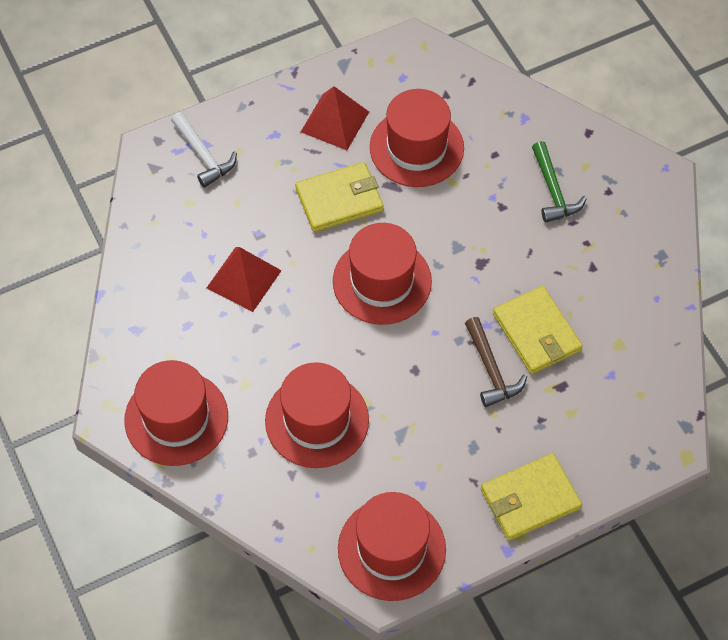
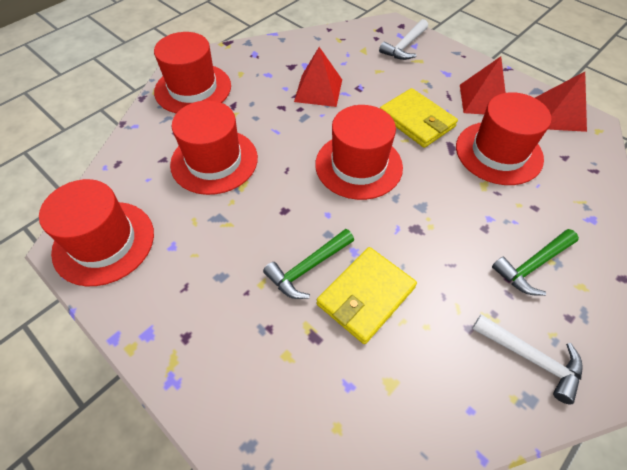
camera: 70 degrees right, 5 degrees down
(387, 66) = (558, 114): none -> red pyramid
(491, 369) = (308, 268): brown hammer -> green hammer
(530, 499) = (175, 343): yellow wallet -> none
(631, 237) = (531, 358): none -> white hammer

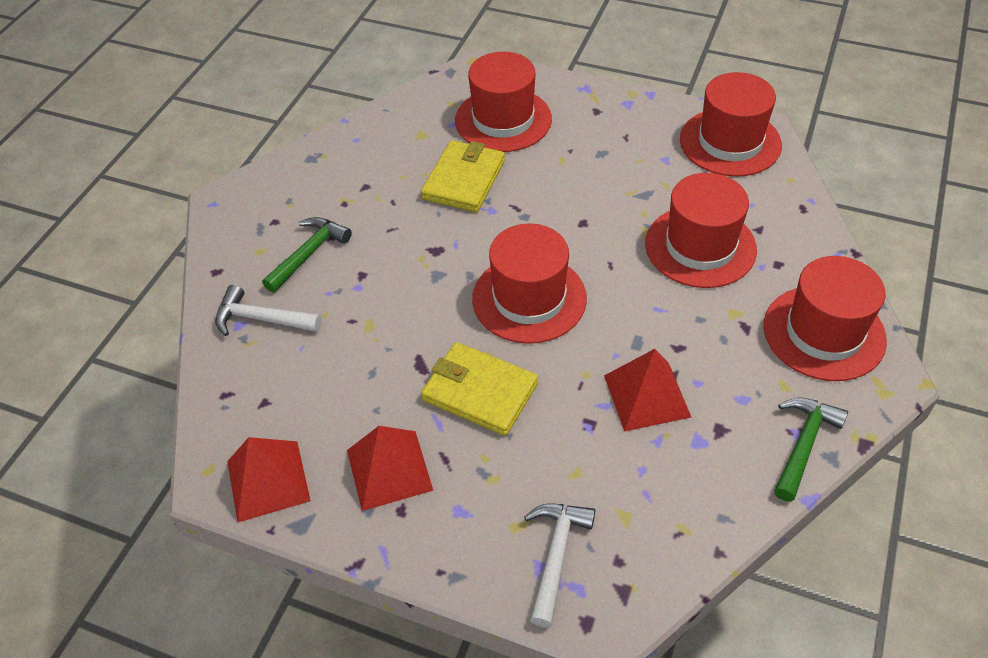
camera: 160 degrees right, 5 degrees down
(308, 268) = (527, 183): green hammer -> green hammer (803, 445)
(498, 152) = (355, 378): red hat -> red hat (503, 120)
(531, 358) = (310, 183): white hammer -> white hammer (262, 319)

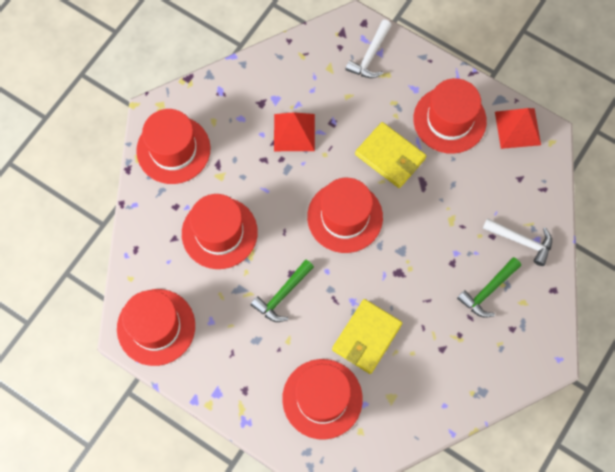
camera: 170 degrees left, 20 degrees up
(389, 469) = (449, 120): red pyramid -> red hat
(803, 445) = (220, 85): green hammer -> green hammer (282, 295)

